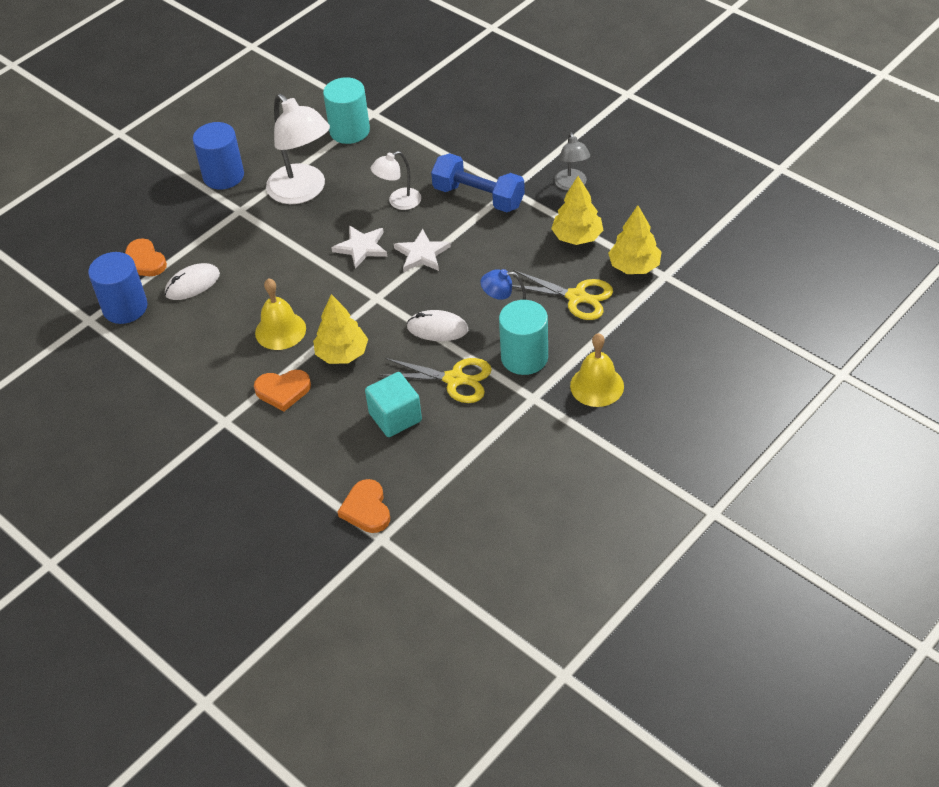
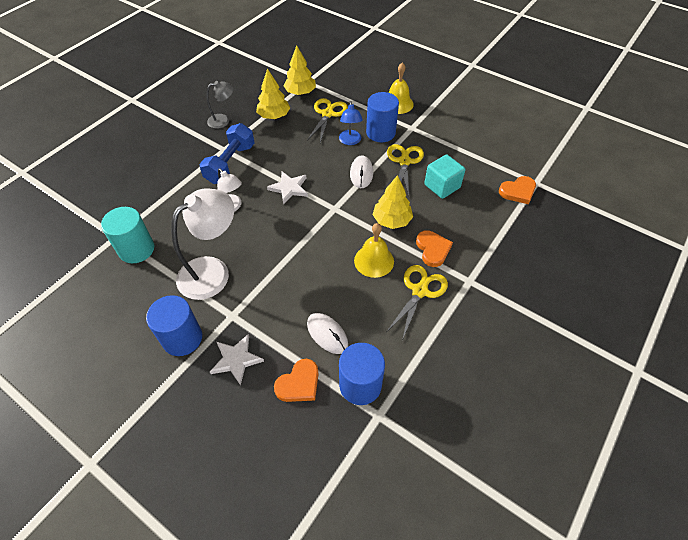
camera: 100 degrees left, 5 degrees up
(224, 370) = (420, 291): none -> yellow scissors
(361, 248) = (282, 223): white star -> white star (236, 360)
(524, 357) = (380, 133): turquoise cylinder -> blue cylinder

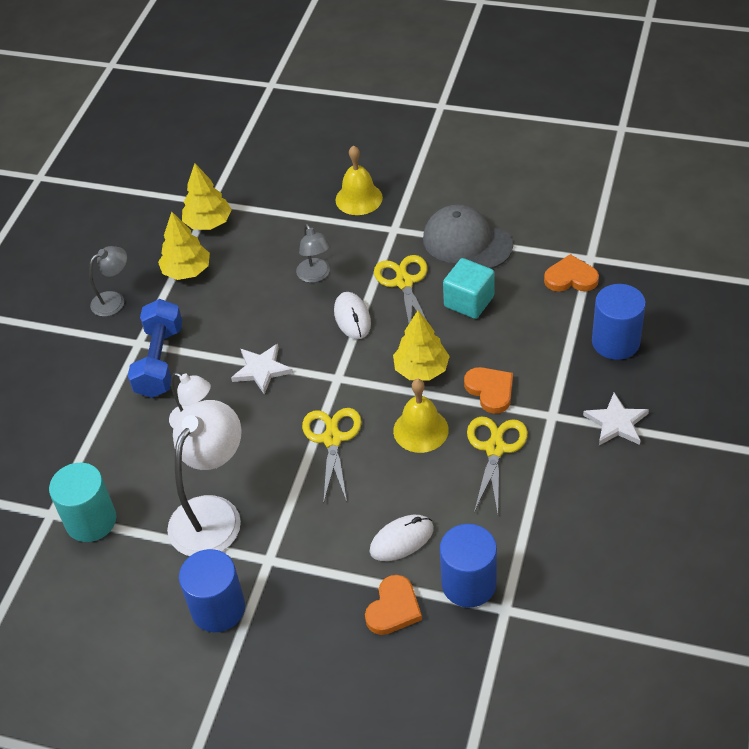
camera: 15 degrees left, 5 degrees down
(236, 360) = (301, 609): white star -> white star (616, 423)
(327, 114) = (264, 244): yellow scissors -> yellow scissors (332, 439)
(327, 334) = (401, 540): white mouse -> white mouse turned 60 degrees counterclockwise
(350, 141) = (316, 275): blue lamp -> grey lamp
(380, 133) = (353, 250): blue cylinder -> blue cylinder (615, 342)
(456, 148) = (467, 242): none -> grey cap
(518, 191) = (571, 278): orange heart -> orange heart turned 135 degrees counterclockwise

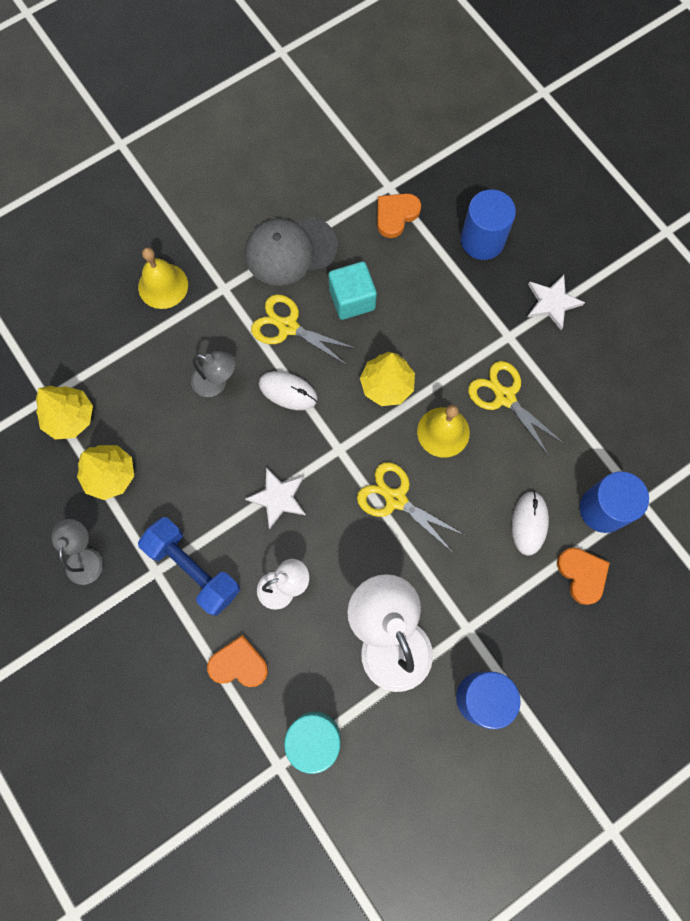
camera: 55 degrees left, 25 degrees up
(490, 390) = (450, 356): orange heart -> orange heart (239, 664)

